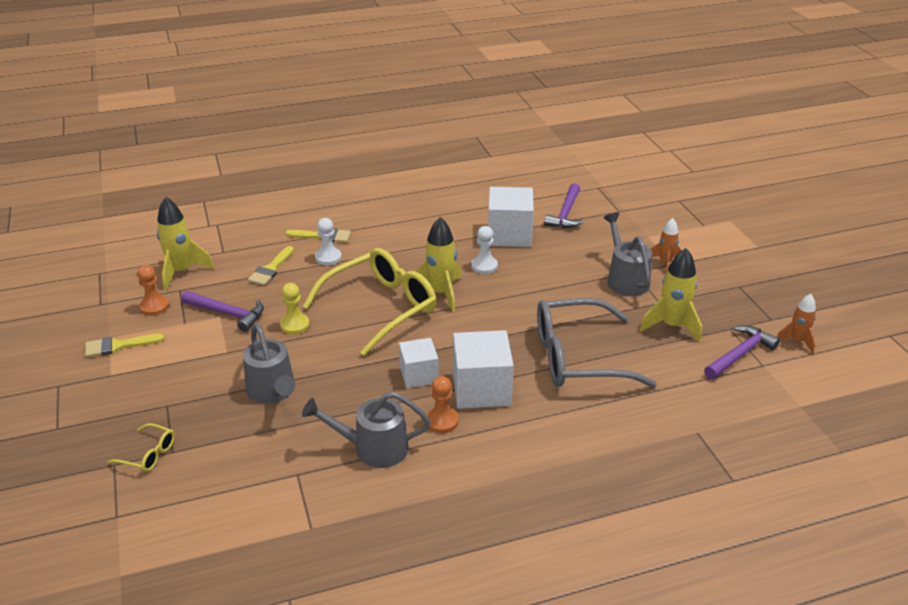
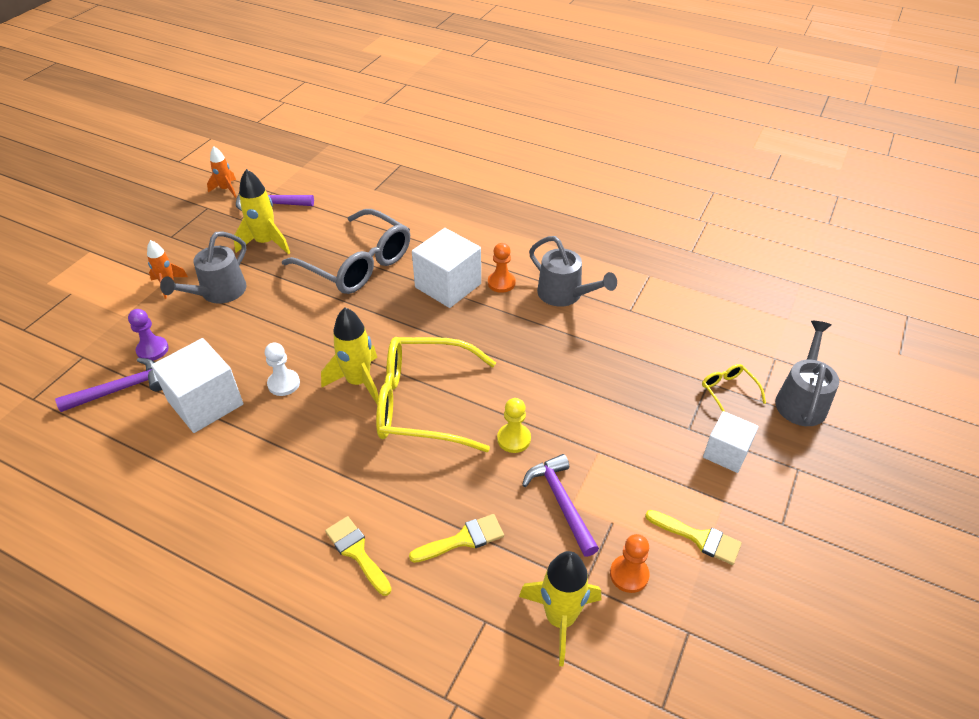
camera: 135 degrees left, 10 degrees up
(273, 392) = (593, 382): grey watering can -> grey watering can (801, 399)
(328, 258) = (391, 509): white pawn -> none
(419, 375) = (473, 323): white cube -> white cube (726, 452)
(591, 234) = (152, 350): none -> purple pawn

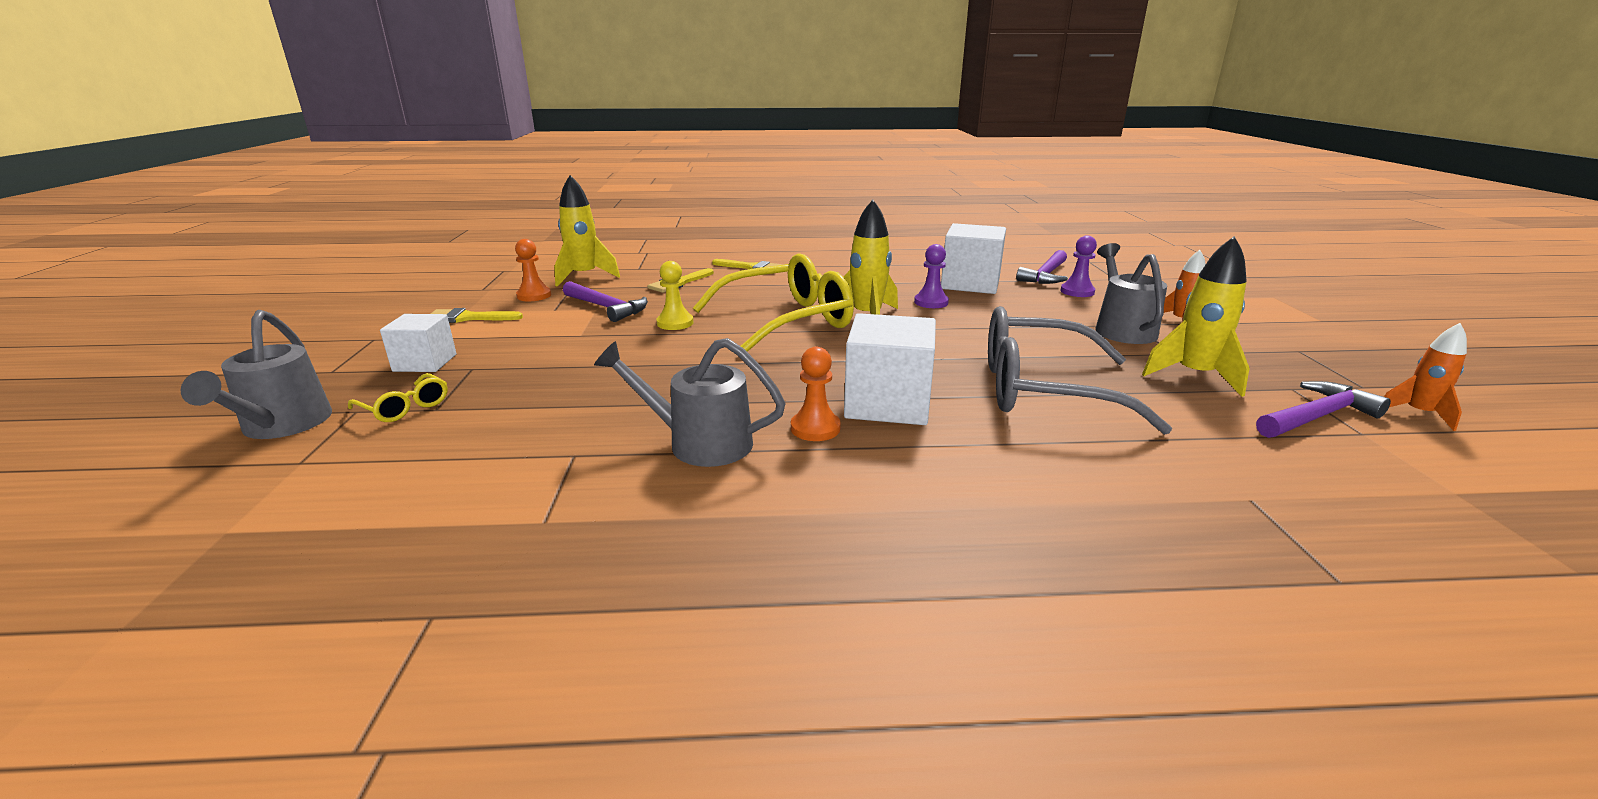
camera: 150 degrees right, 20 degrees down
(284, 383) = (931, 302): white pawn -> purple pawn

